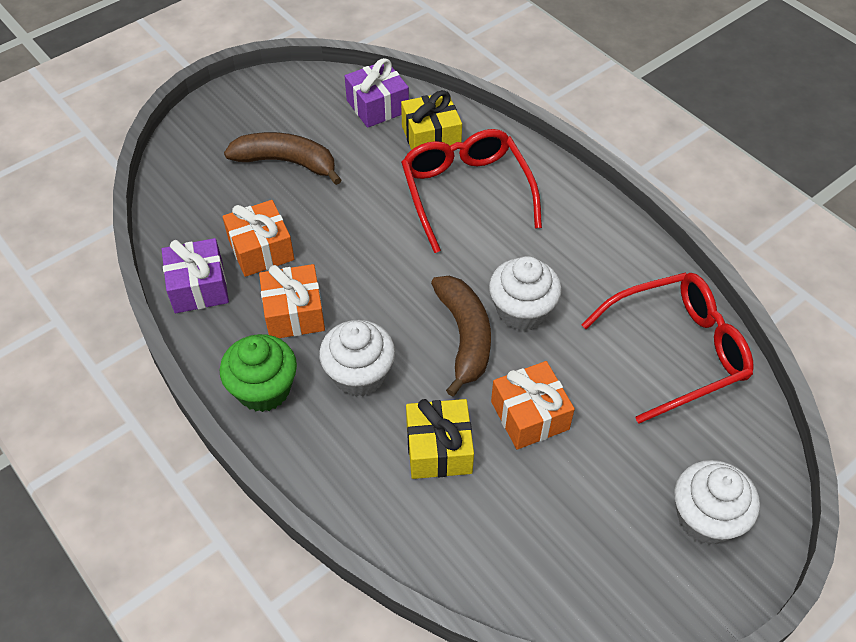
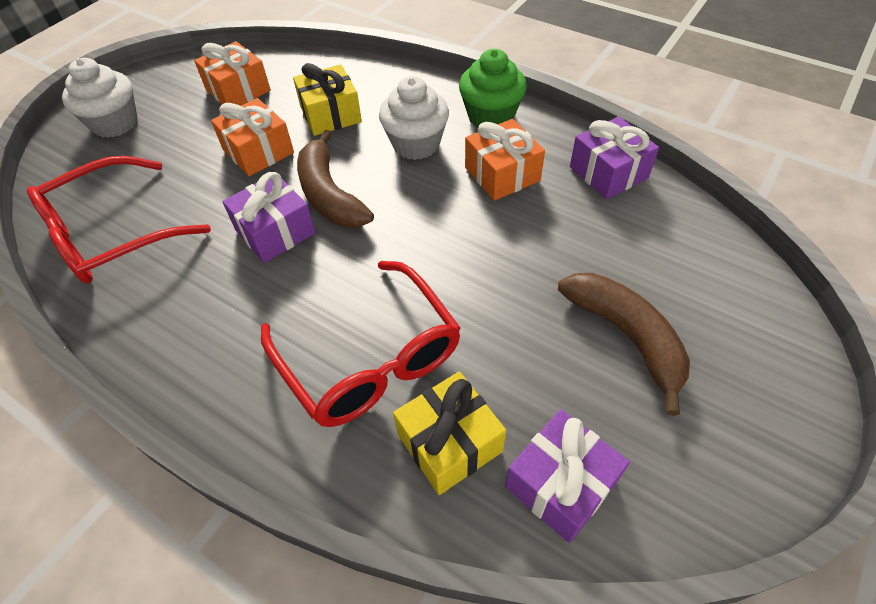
camera: 165 degrees right, 0 degrees up
(261, 250) = (576, 221): orange gift -> orange gift (238, 90)
(287, 162) = (626, 336): brown banana -> brown banana turned 120 degrees counterclockwise
(522, 311) = (275, 231): white cupcake -> purple gift

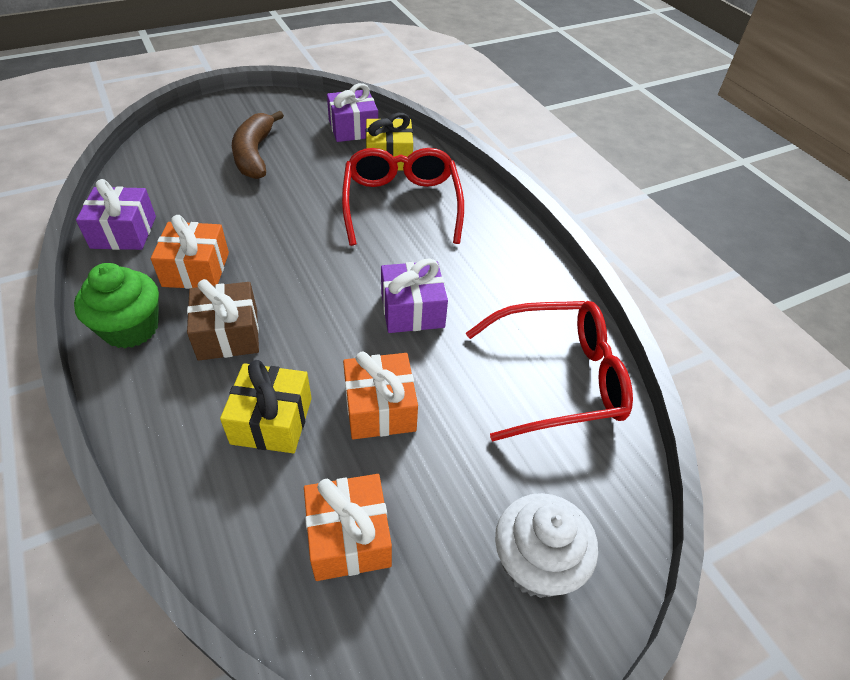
camera: 155 degrees left, 5 degrees down
(329, 194) = (346, 321): brown banana -> none
(416, 144) = (228, 334): white cupcake -> brown gift

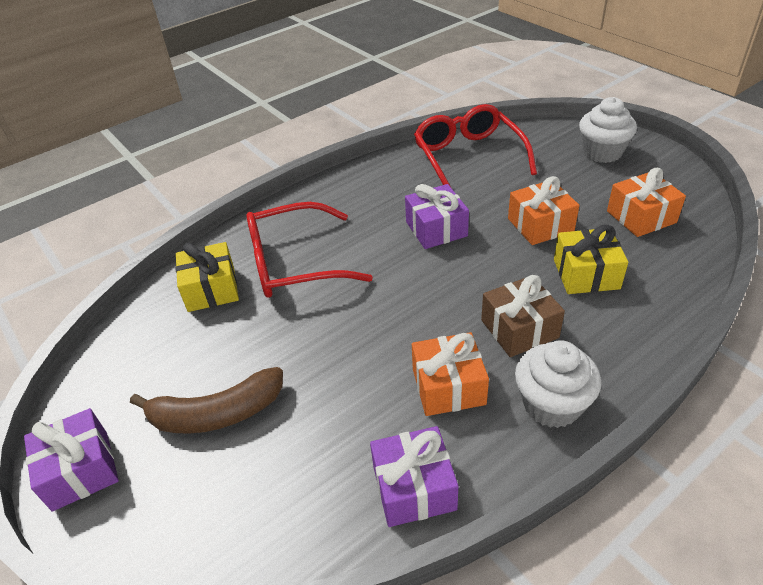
camera: 95 degrees left, 5 degrees down
(131, 328) = (551, 404): green cupcake -> white cupcake
(353, 128) = (148, 334): purple gift -> purple gift (80, 470)

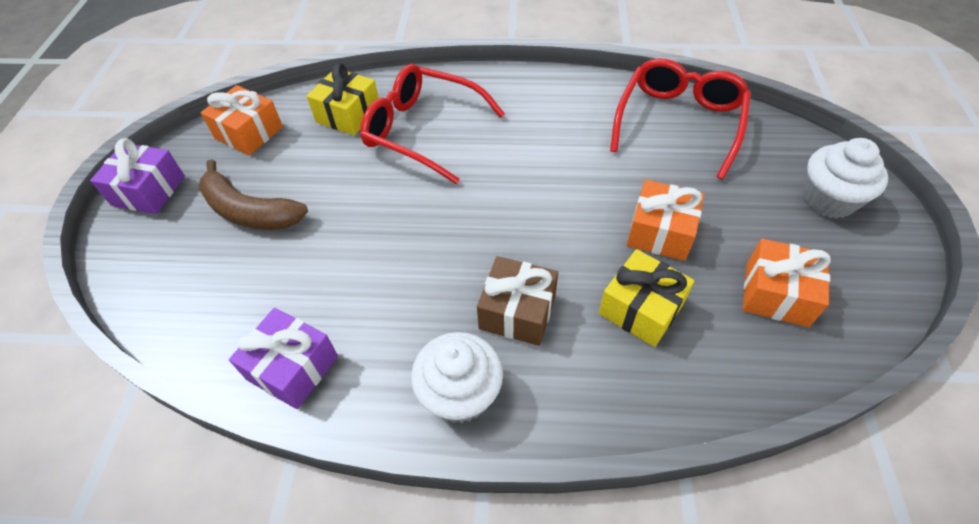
camera: 40 degrees right, 10 degrees up
(436, 229) = (563, 173): purple gift -> none
(448, 386) = (406, 314): orange gift -> orange gift (249, 133)

